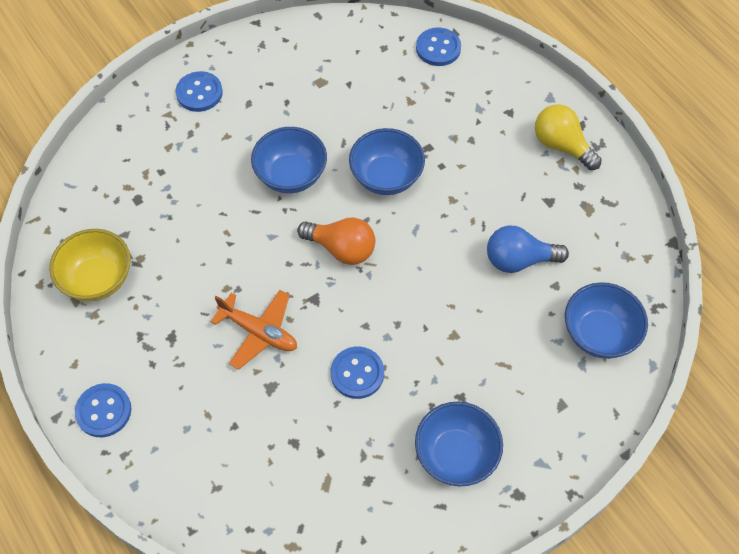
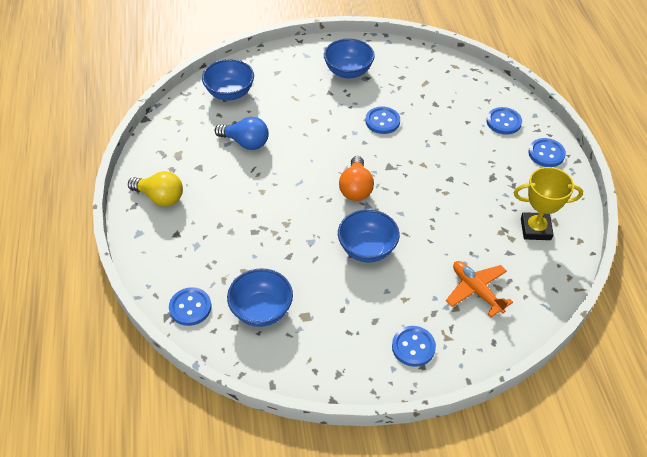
camera: 155 degrees left, 10 degrees down
(98, 279) = (535, 229): yellow bowl -> yellow trophy
(179, 449) = (503, 122): none -> blue button
(259, 332) = (433, 161): orange plane -> orange plane (476, 291)
(341, 248) = (356, 188): orange light bulb -> orange light bulb turned 135 degrees counterclockwise
(386, 177) = (298, 222): blue bowl -> blue bowl (261, 310)
(561, 145) = (160, 197): yellow light bulb -> yellow light bulb turned 45 degrees counterclockwise

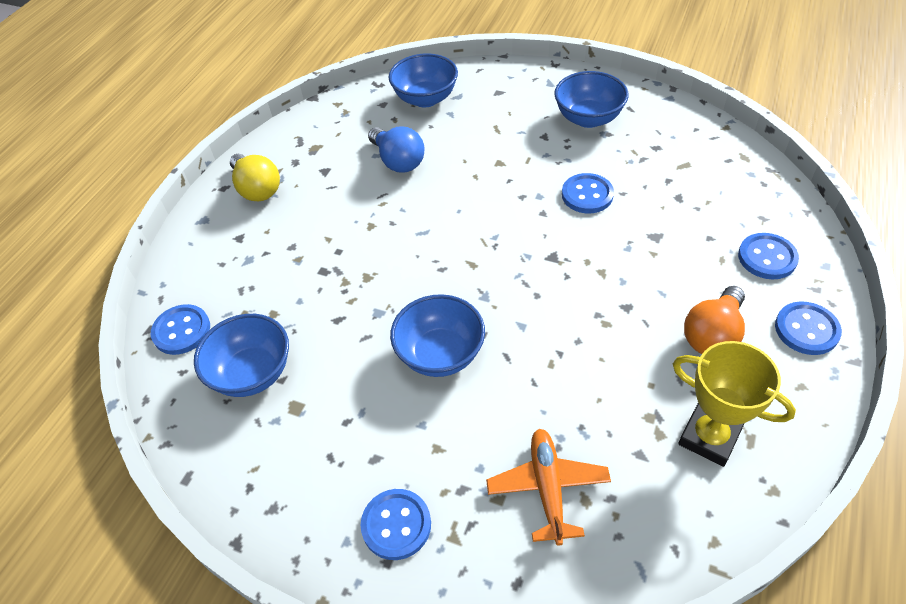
camera: 35 degrees right, 0 degrees up
(356, 188) = (487, 268): orange light bulb -> orange light bulb (713, 335)

